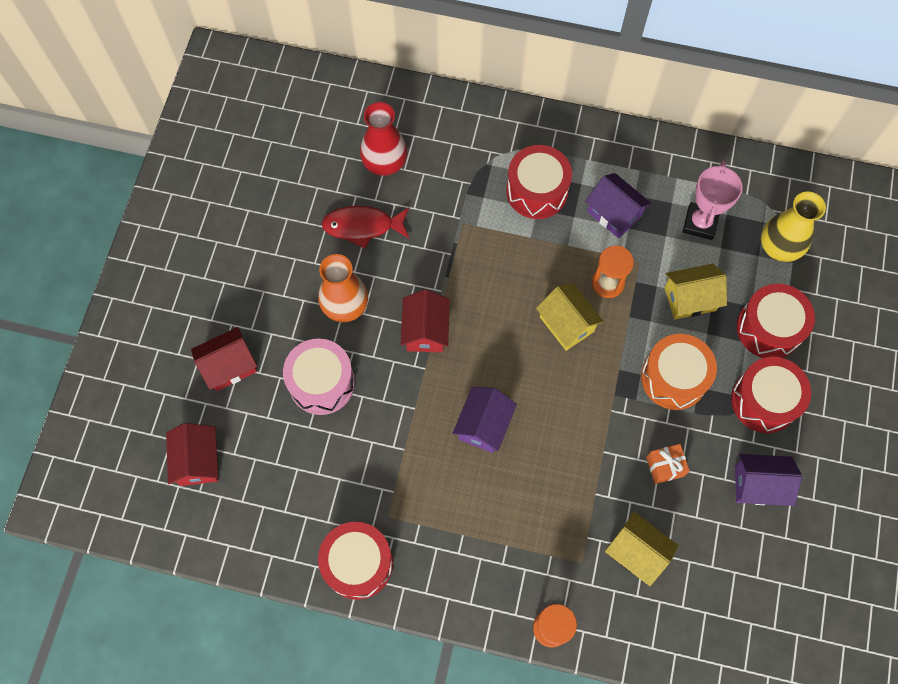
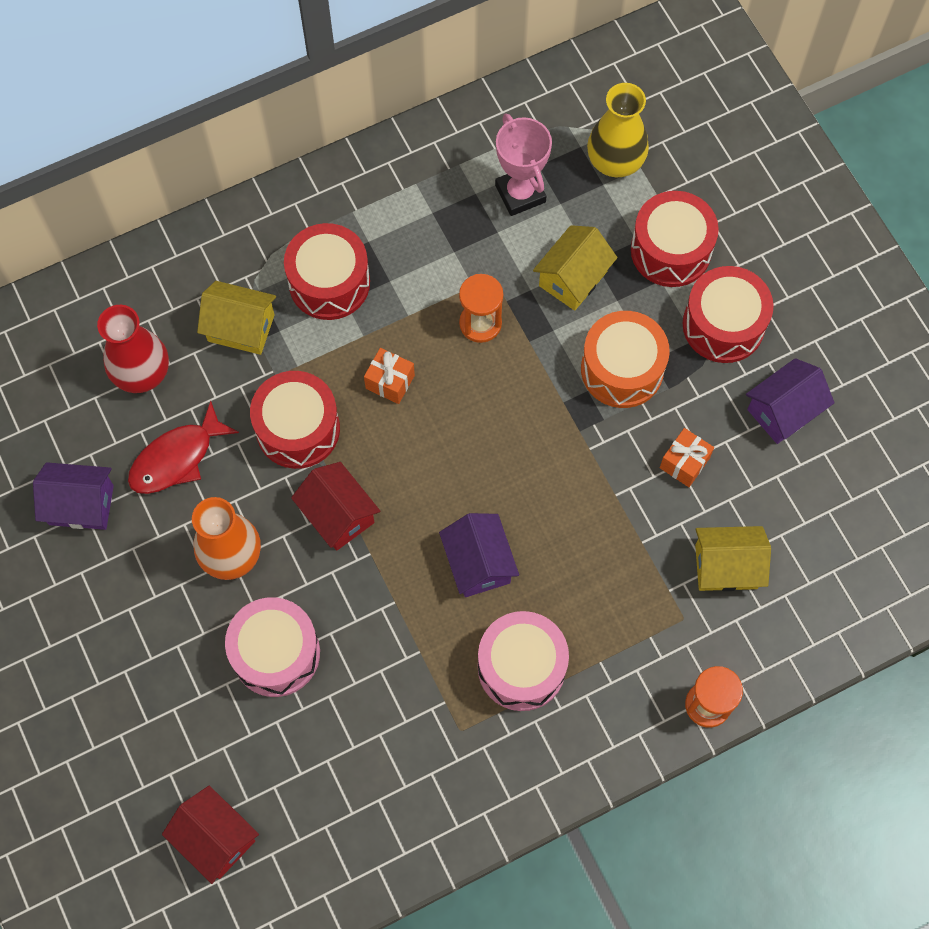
camera: 40 degrees left, 0 degrees up
(229, 366) = (161, 715): red house -> none
(358, 563) = (471, 801): red drum -> red drum (298, 429)
(456, 509) = (521, 667): none -> pink drum
(523, 276) = (390, 382): none -> orange gift
(566, 324) = (474, 396): yellow house -> yellow house (241, 328)
(614, 214) = (427, 248): purple house -> purple house (81, 505)

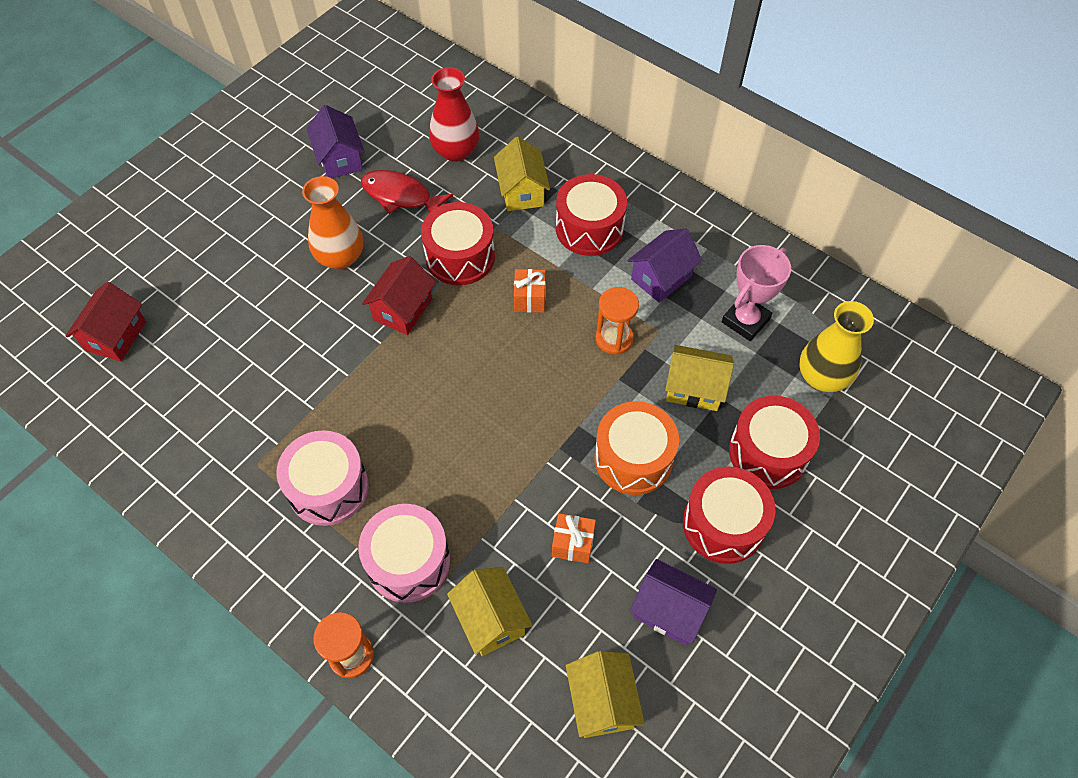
camera: 65 degrees right, 10 degrees down
(276, 653) = (274, 315): pink drum -> pink drum (408, 561)
(478, 563) = (405, 420): purple house -> purple house (661, 277)
(840, 504) = (602, 702): none -> yellow house

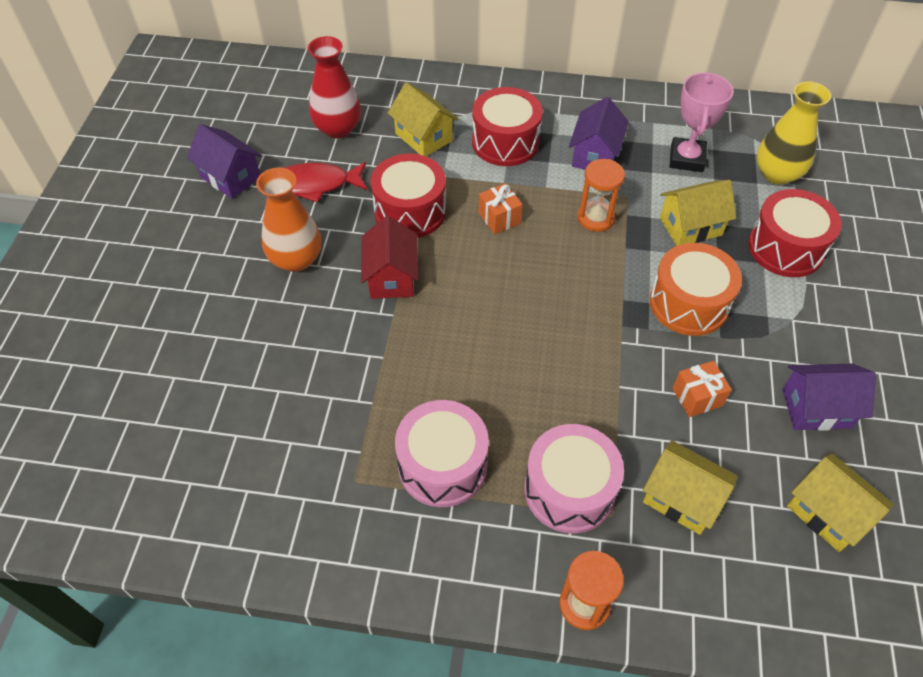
camera: 30 degrees left, 5 degrees down
(116, 336) = (108, 436): red house -> none
(723, 524) = (799, 319): red drum -> none

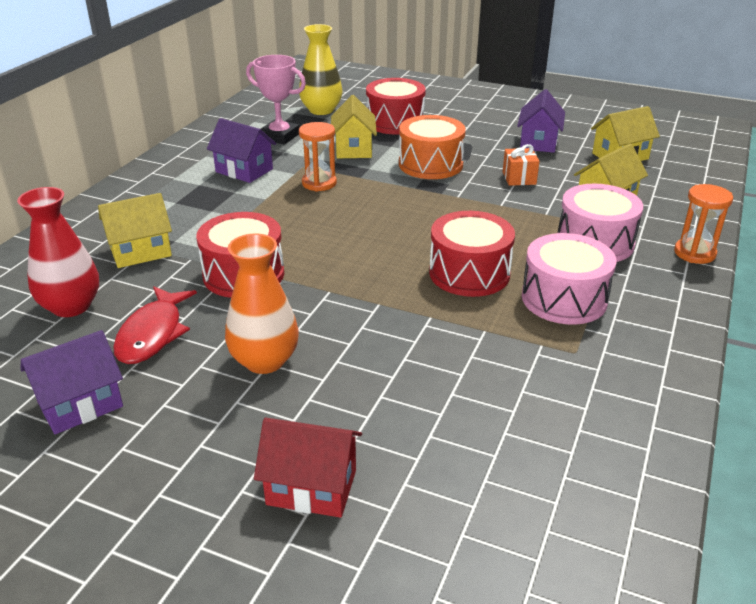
camera: 75 degrees left, 20 degrees down
(391, 277) = (328, 298): red house -> red house (311, 487)
(499, 218) = (288, 227): orange gift -> none
(505, 142) = (190, 208): red drum -> red drum (469, 273)

